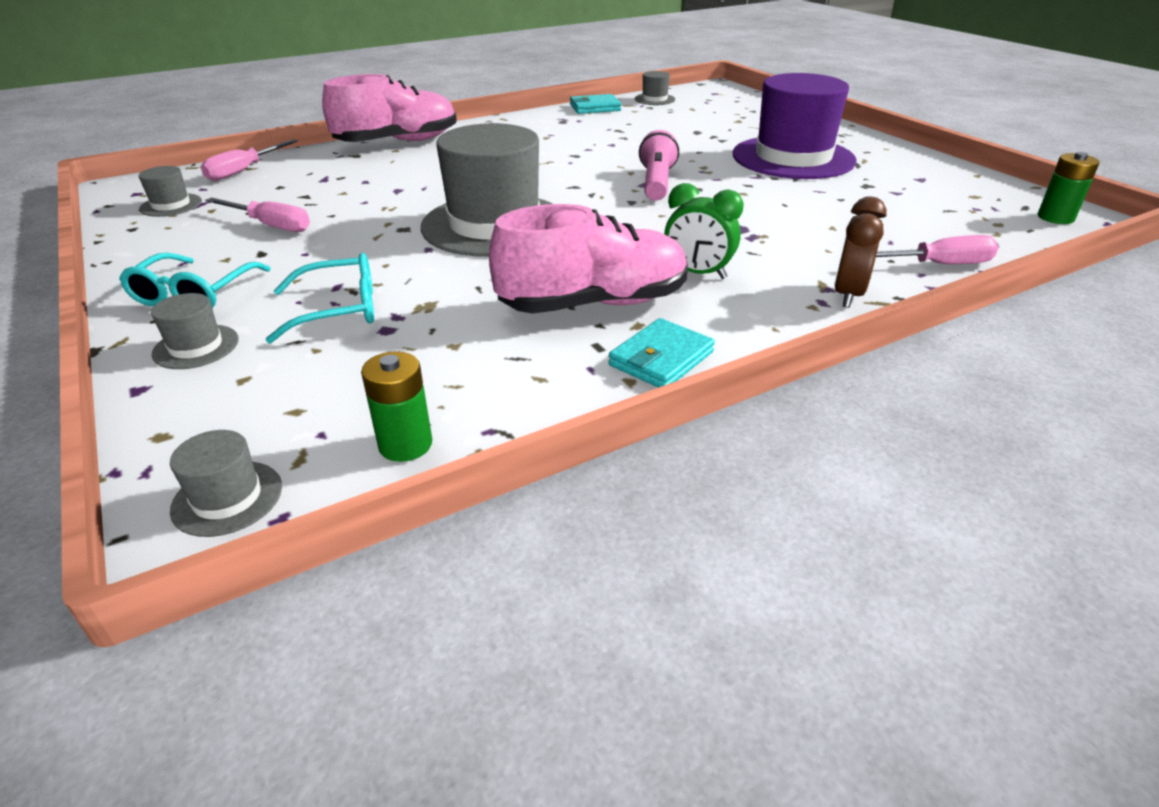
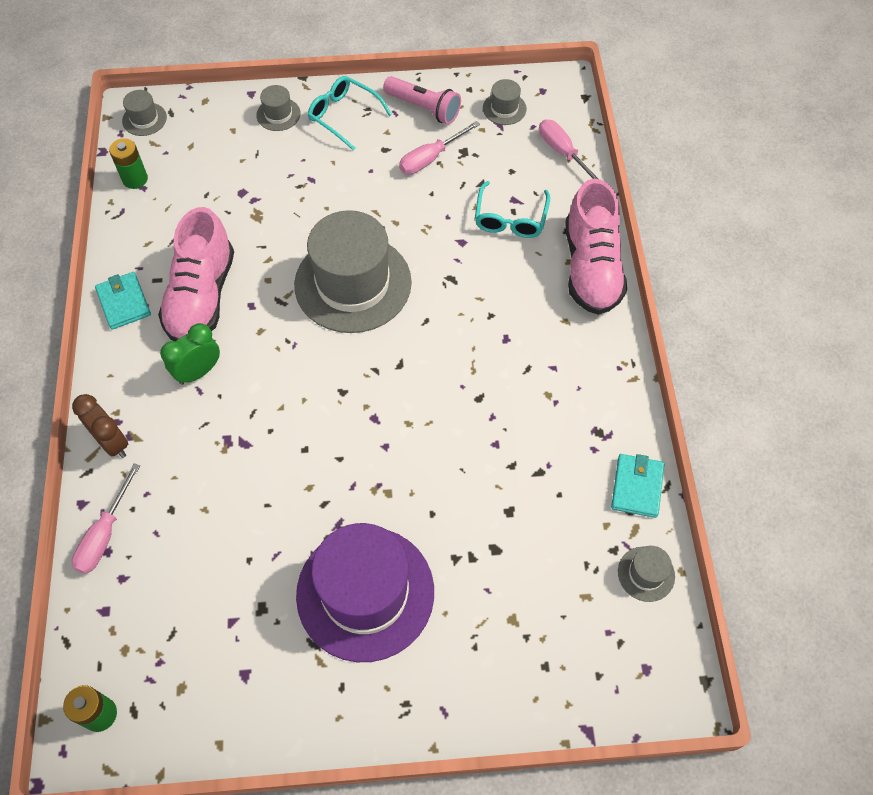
camera: 115 degrees right, 25 degrees up
(338, 310) = (279, 175): turquoise glasses -> turquoise glasses (510, 218)
(656, 183) = (371, 430): pink flashlight -> pink flashlight (424, 108)

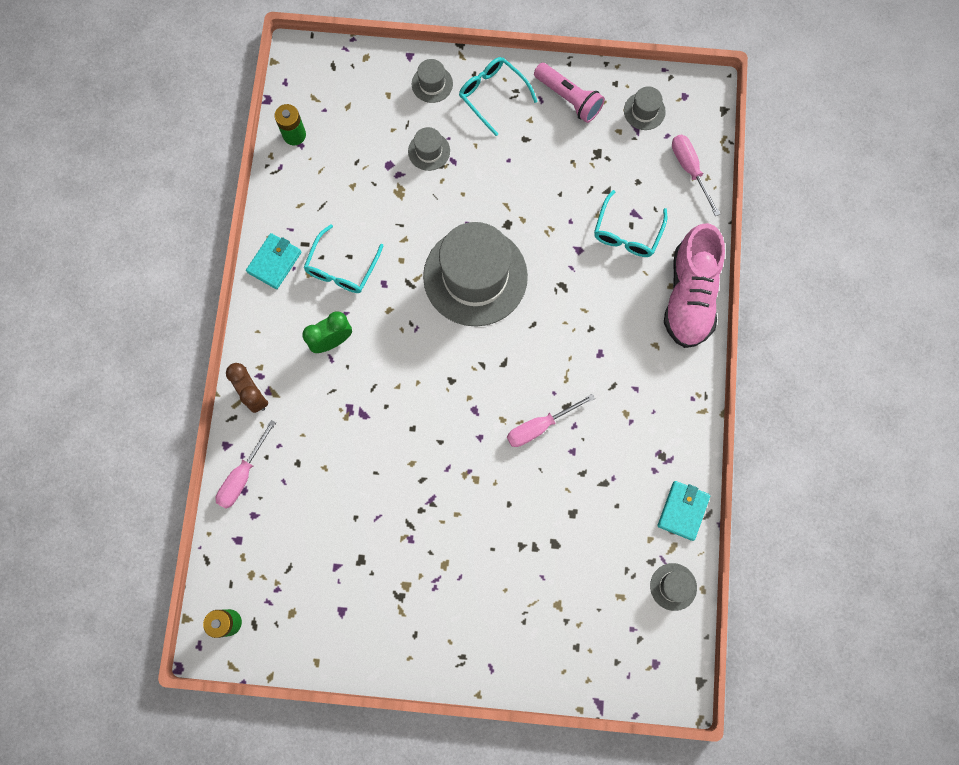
camera: 10 degrees right, 15 degrees up
(124, 302) = (274, 262): turquoise wallet -> turquoise wallet turned 45 degrees clockwise
(144, 119) = (308, 69): grey hat -> grey hat (429, 151)
(202, 296) = (342, 267): pink shoe -> turquoise glasses
(365, 593) = (444, 562): purple hat -> none
(430, 158) = (565, 156): pink screwdriver -> pink screwdriver (539, 426)

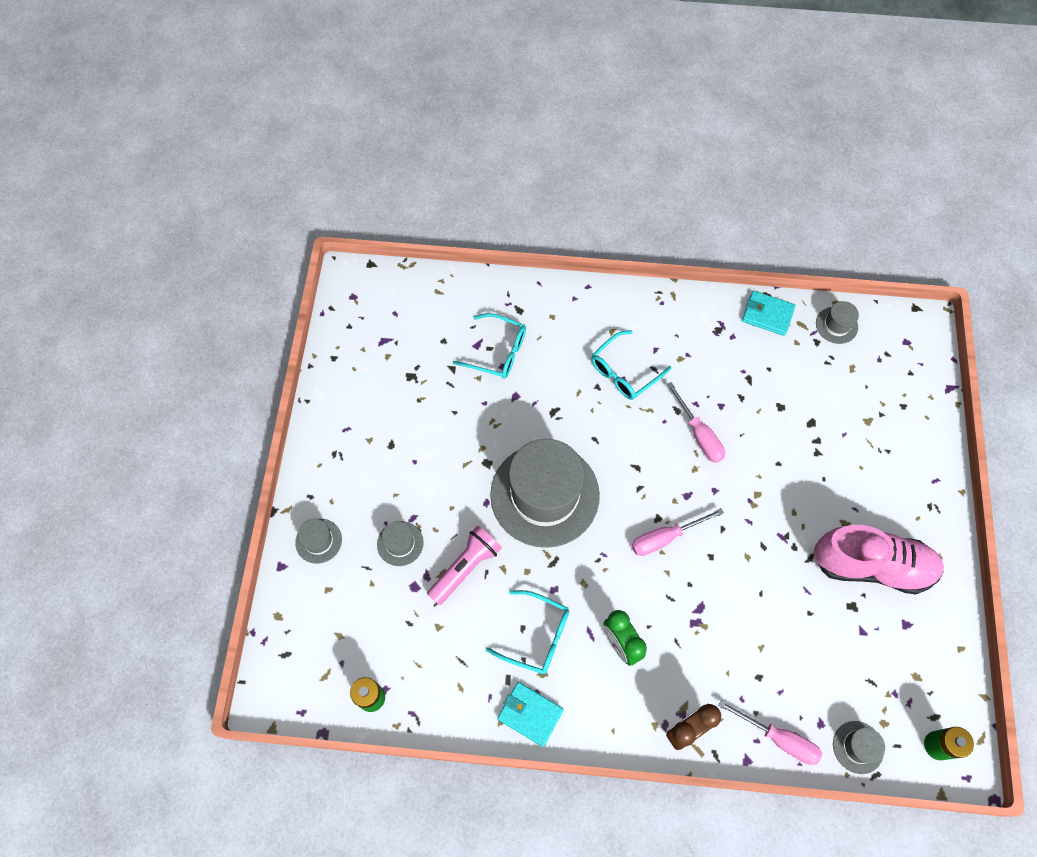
camera: 90 degrees left, 10 degrees down
(493, 95) = (338, 477): turquoise glasses -> turquoise glasses (624, 371)
(569, 98) = (347, 401): pink flashlight -> pink flashlight (465, 567)
(644, 111) = (367, 332): grey hat -> grey hat (858, 747)
(689, 169) = (432, 295): pink screwdriver -> pink screwdriver (665, 538)
(689, 296) = (562, 301): pink shoe -> pink shoe (871, 565)

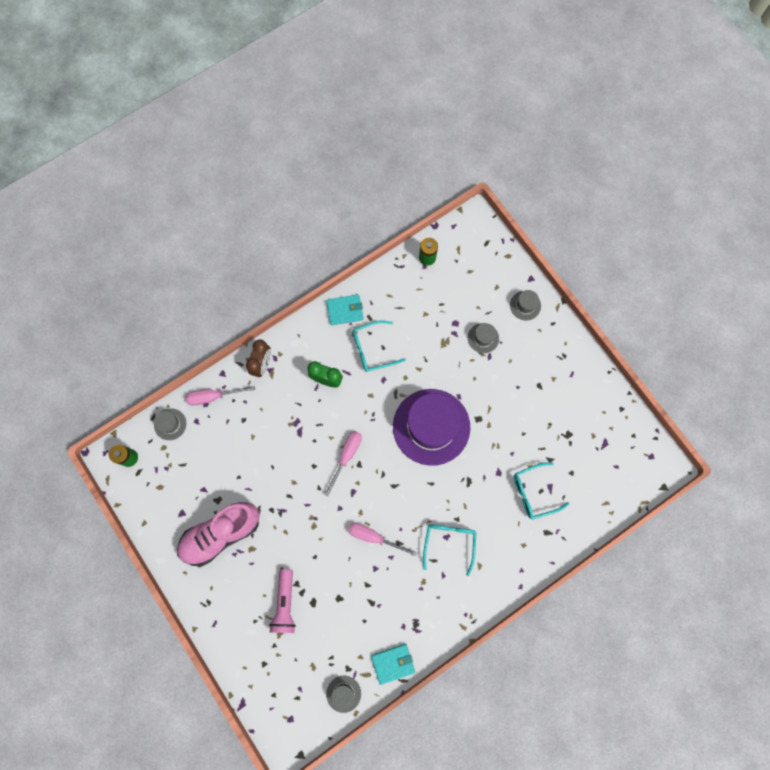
camera: 140 degrees right, 10 degrees up
(465, 567) = (438, 353): pink flashlight -> pink flashlight (285, 604)
(545, 495) = (431, 427): grey hat -> purple hat

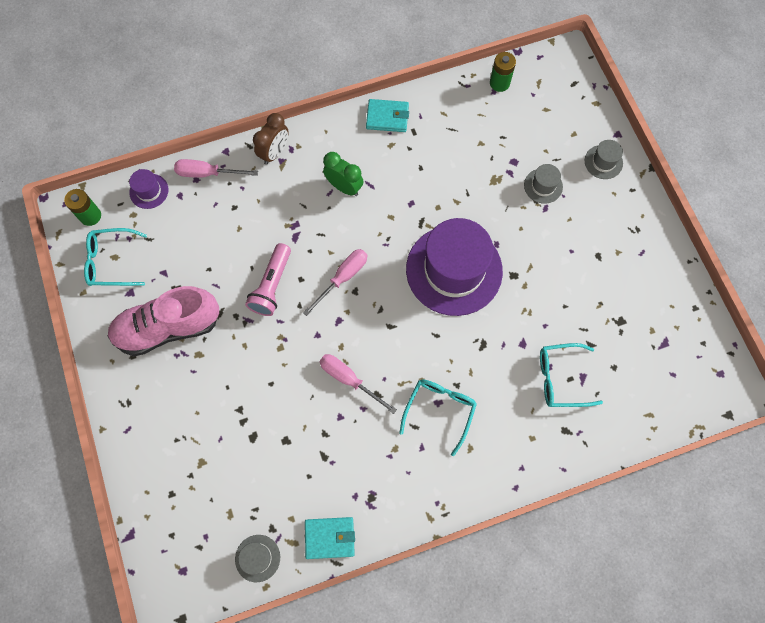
camera: 15 degrees right, 5 degrees down
(170, 424) = (149, 191): grey hat -> purple hat
(285, 604) = (219, 429): pink flashlight -> pink flashlight (272, 286)
(373, 349) = (408, 166): turquoise glasses -> turquoise glasses (112, 262)

